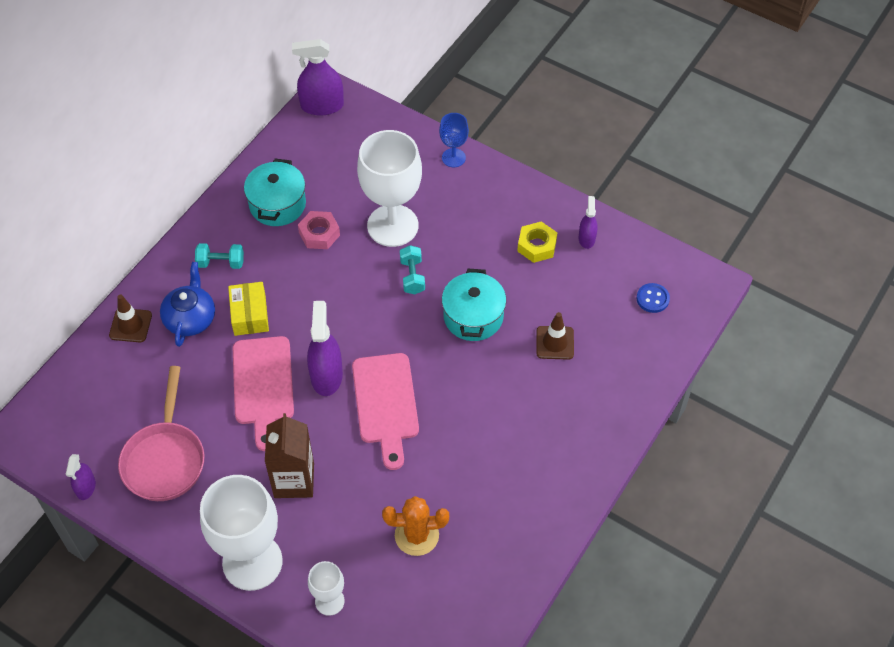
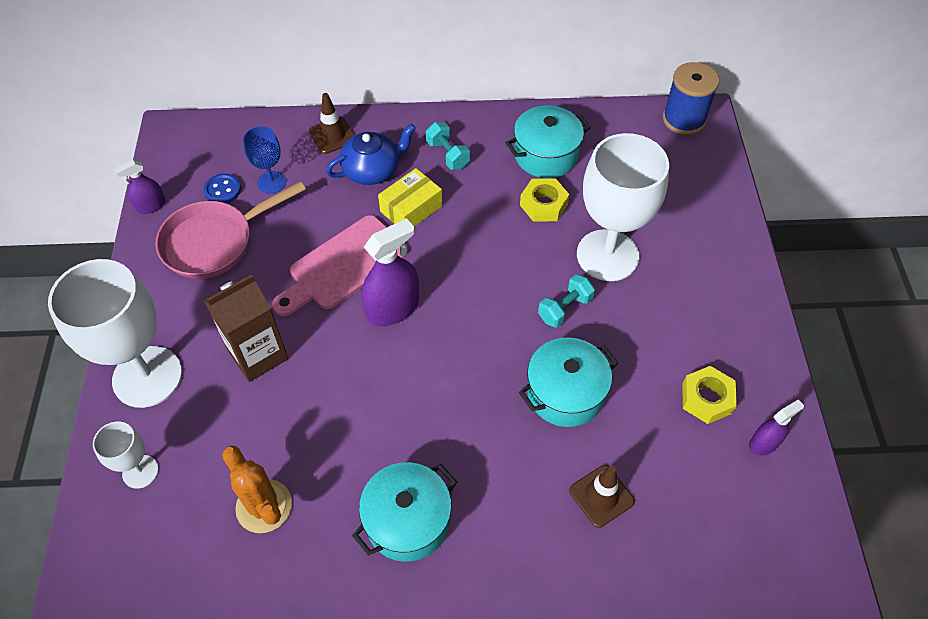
camera: 55 degrees right, 0 degrees up
(319, 234) = (543, 204): pink nut -> yellow nut
(322, 106) = (683, 119): purple spray bottle -> blue spool
(385, 404) = (399, 379): pink cutting board -> none
(453, 158) = (736, 255): blue goblet -> blue goblet (271, 182)
(491, 457) = (407, 521): none -> turquoise pot
(652, 299) = (752, 569): blue button -> blue button (222, 190)

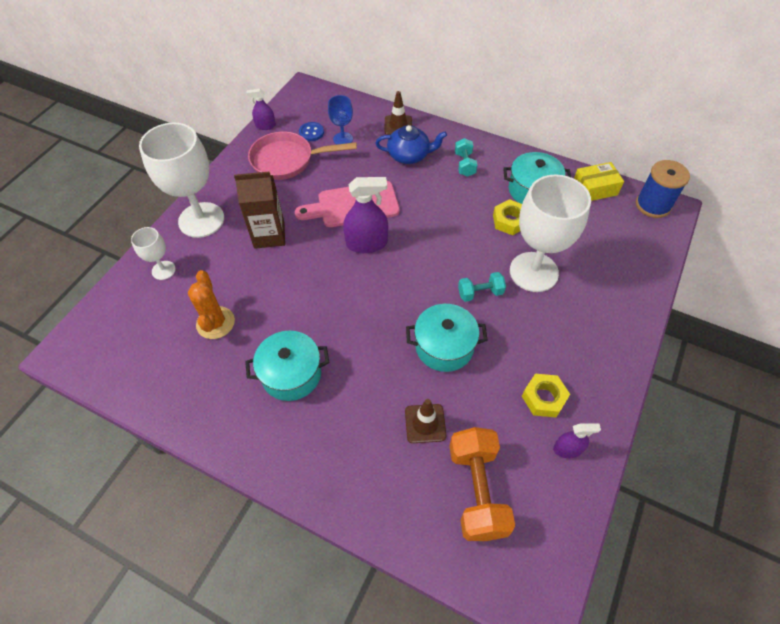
camera: 30 degrees right, 0 degrees up
(411, 208) = (418, 188): yellow box -> yellow box (594, 189)
(703, 541) = (477, 490): none -> orange dumbbell

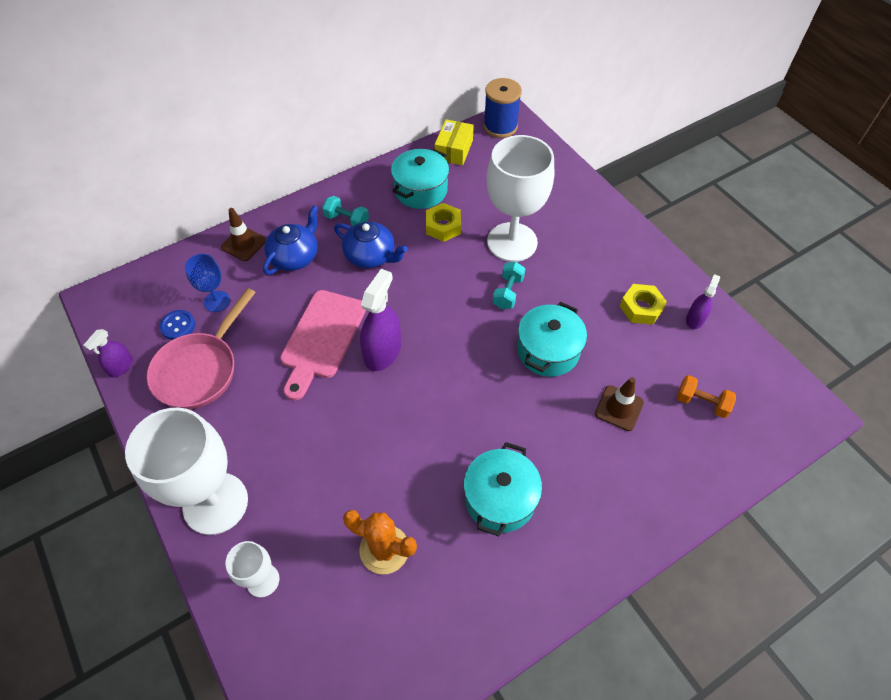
camera: 60 degrees left, 0 degrees up
(269, 235) = (299, 439): brown carton -> none
(444, 194) = (371, 256): none -> blue teapot
(477, 490) = (701, 402): orange dumbbell -> orange dumbbell, size x0.54

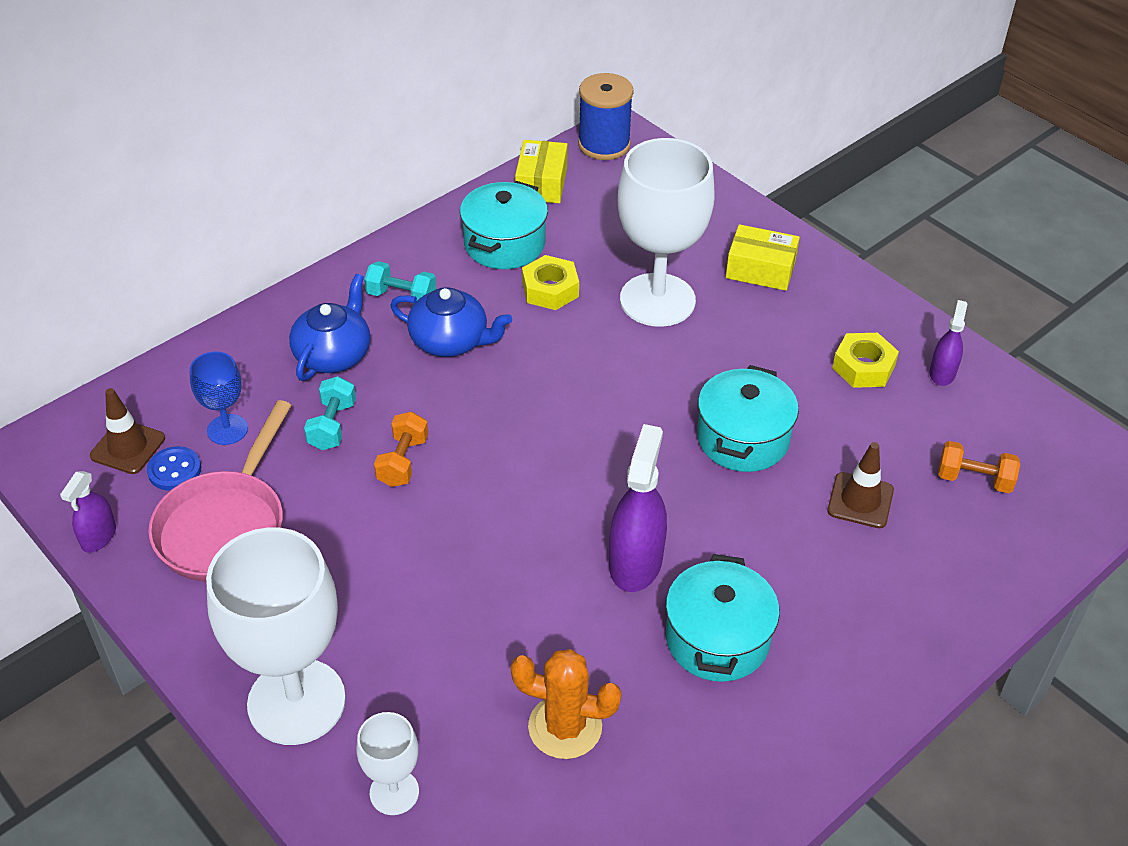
camera: 10 degrees left, 10 degrees down
(244, 244) = (249, 346): brown traffic cone -> brown traffic cone (128, 447)
(322, 338) = (403, 461): pink cutting board -> orange dumbbell
(382, 352) = (499, 469): purple spray bottle -> purple spray bottle (635, 562)
(508, 292) = (667, 368): turquoise dumbbell -> turquoise dumbbell (332, 425)
(585, 227) = (760, 269): none -> yellow box

